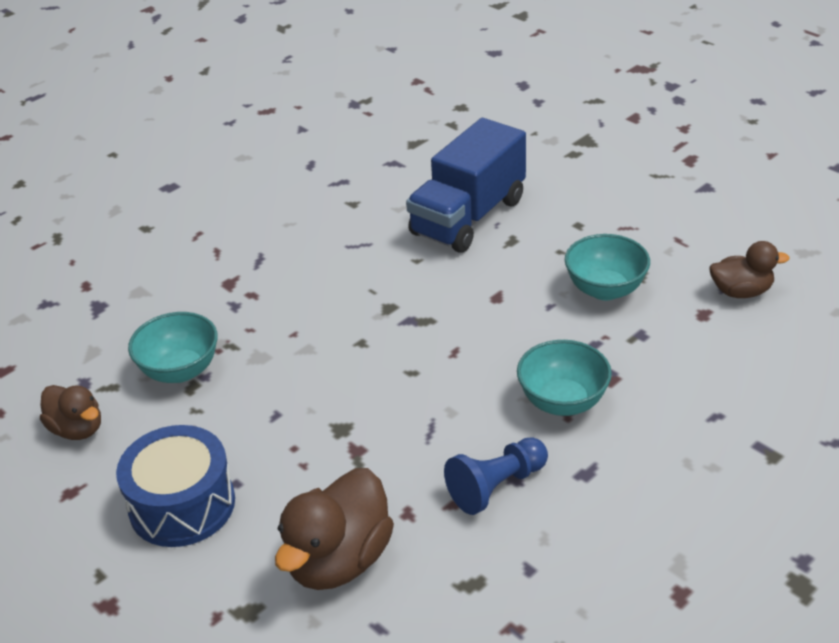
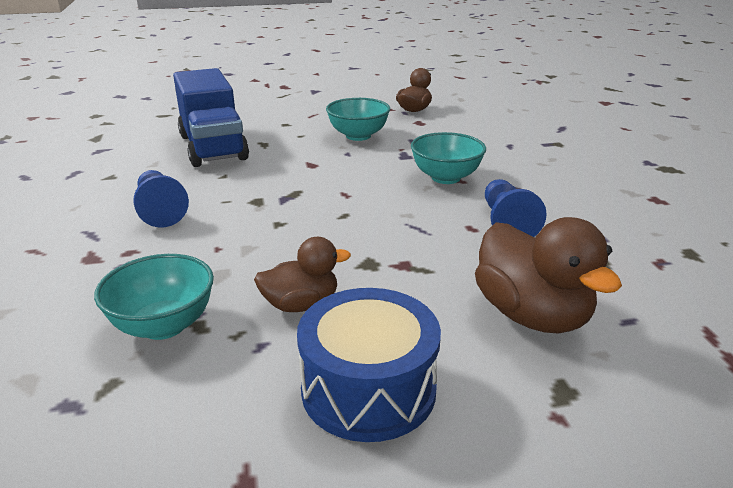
camera: 60 degrees left, 10 degrees down
(77, 429) = (140, 438): brown duck -> brown duck (301, 304)
(323, 268) = (160, 210): none -> blue pawn

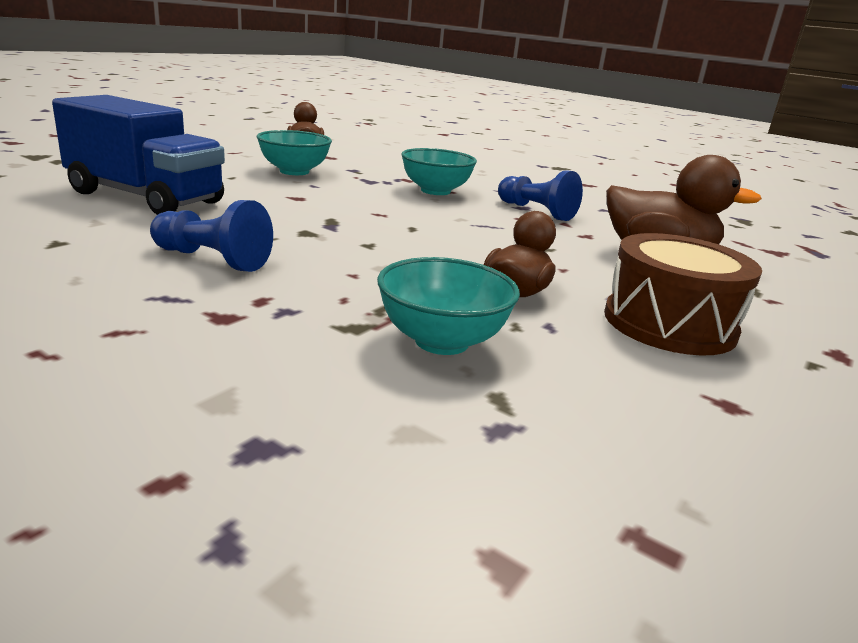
camera: 45 degrees left, 5 degrees down
(368, 389) = (669, 324): blue drum -> brown drum

